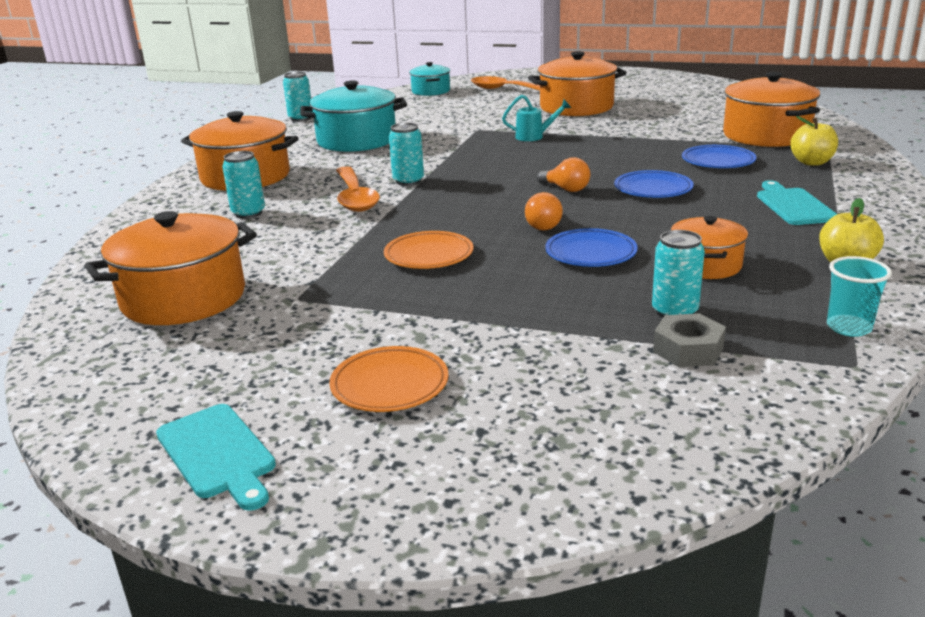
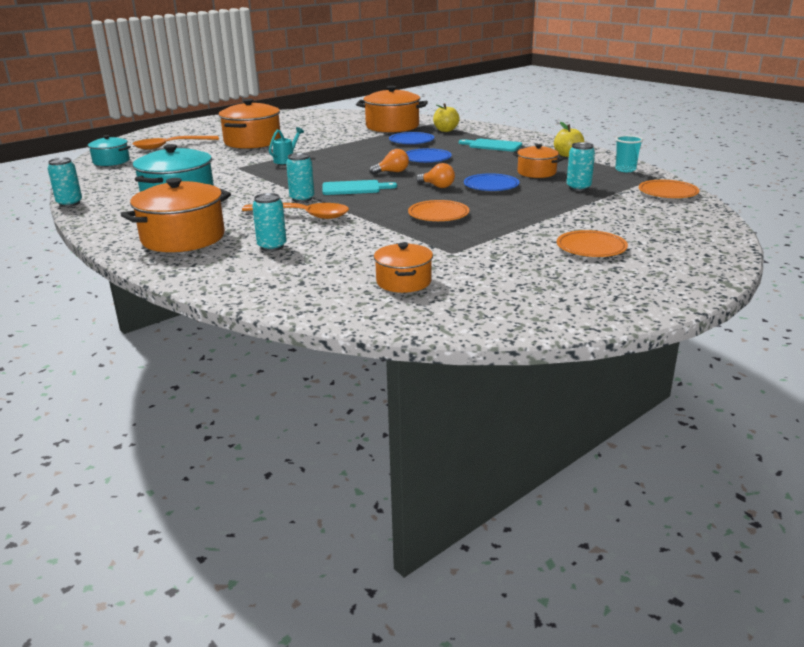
camera: 60 degrees left, 0 degrees up
(184, 298) = (403, 281): orange pot -> orange pot, size x0.58
(217, 454) = (627, 293): turquoise cutting board -> turquoise cutting board (354, 188)
(688, 350) = (617, 194): grey nut -> none
(766, 396) = (667, 193): none -> orange plate

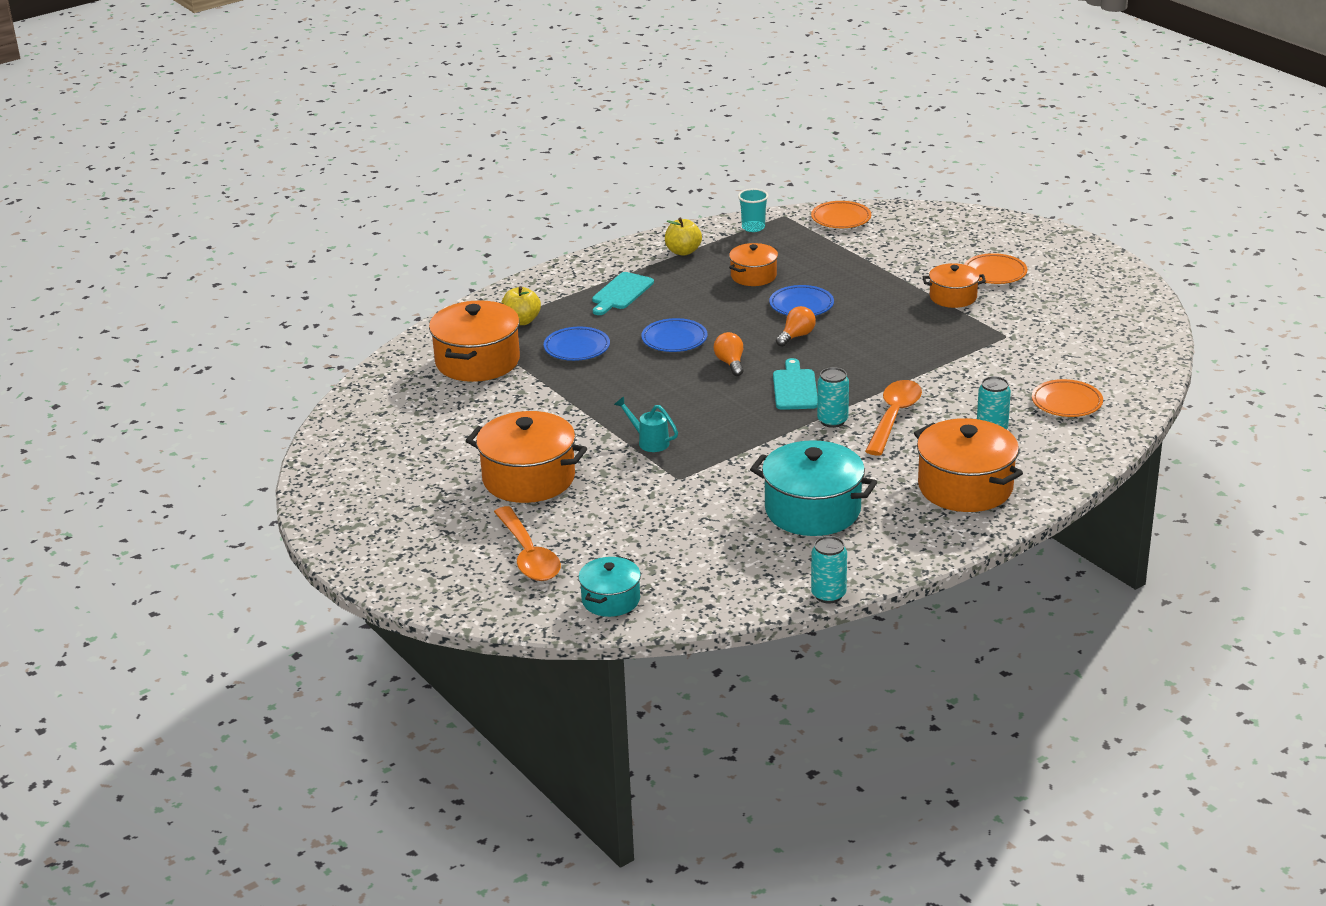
camera: 85 degrees left, 5 degrees up
(403, 281) = (1076, 360): orange pot -> orange pot (953, 297)
(438, 215) = (898, 339): orange plate -> orange plate (1066, 402)
(578, 188) = (816, 259): turquoise can -> none

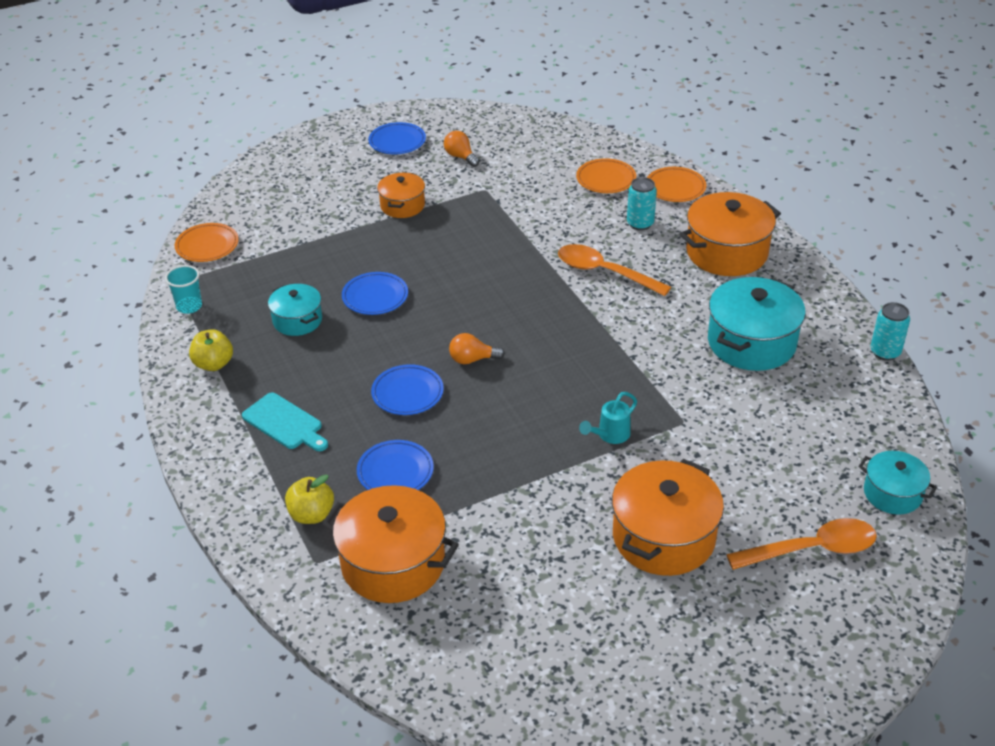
camera: 80 degrees left, 10 degrees up
(753, 276) = (297, 320): orange pot -> turquoise pot
(795, 388) = (535, 323): turquoise cutting board -> none
(796, 336) = (435, 309): orange light bulb -> orange light bulb (460, 157)
(832, 421) = (601, 309): turquoise can -> none
(995, 273) = (369, 176): orange plate -> orange plate (675, 188)
(1066, 278) = (397, 142): none -> blue plate

